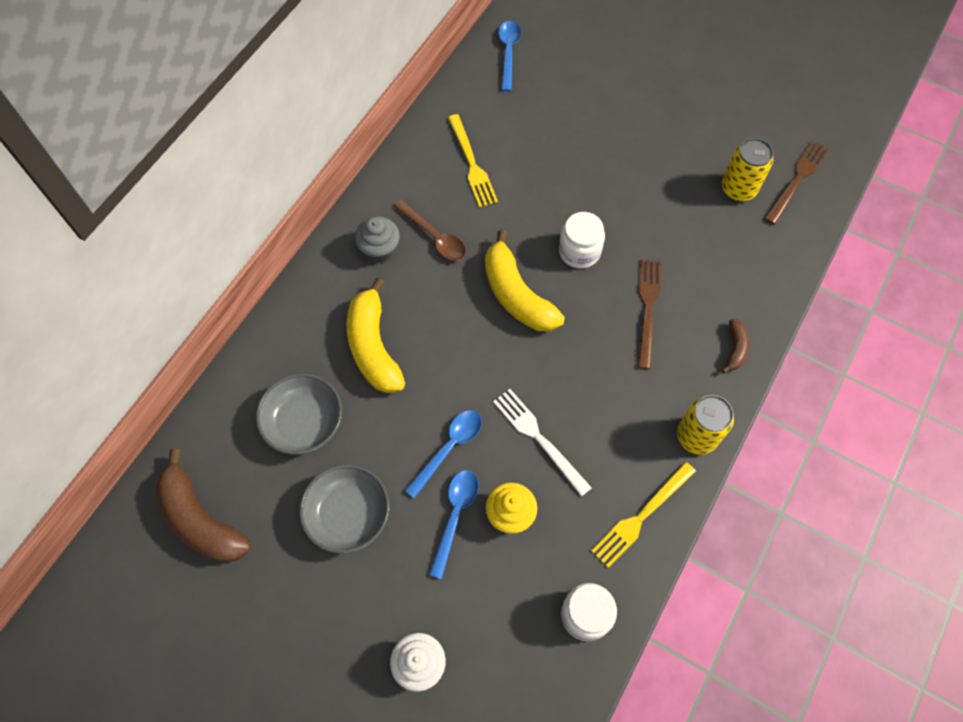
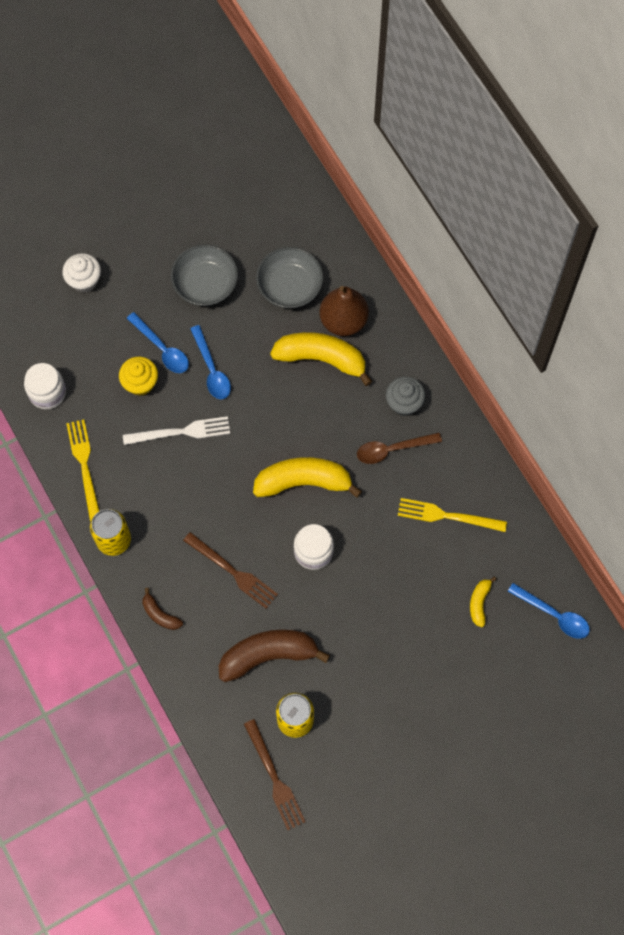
camera: 120 degrees right, 5 degrees up
(200, 519) = (259, 196): brown banana -> brown banana (268, 655)
(317, 348) = (343, 320): none -> brown pear
(535, 106) = (479, 603): none -> yellow banana

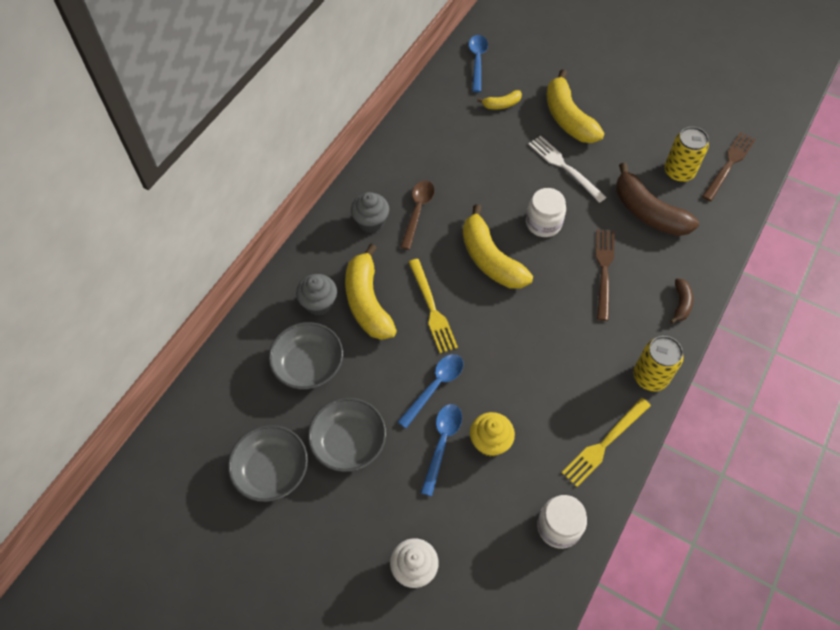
camera: 120 degrees left, 10 degrees down
(181, 432) = (513, 378): white fork -> white fork (564, 167)
(217, 222) = (271, 470): none -> grey bowl
(343, 320) = (319, 303): brown pear -> grey cupcake
(392, 449) = (418, 211): brown spoon -> brown spoon turned 120 degrees counterclockwise
(424, 657) = (567, 118): none -> yellow banana
(447, 516) = (448, 151): yellow fork -> yellow fork (432, 309)

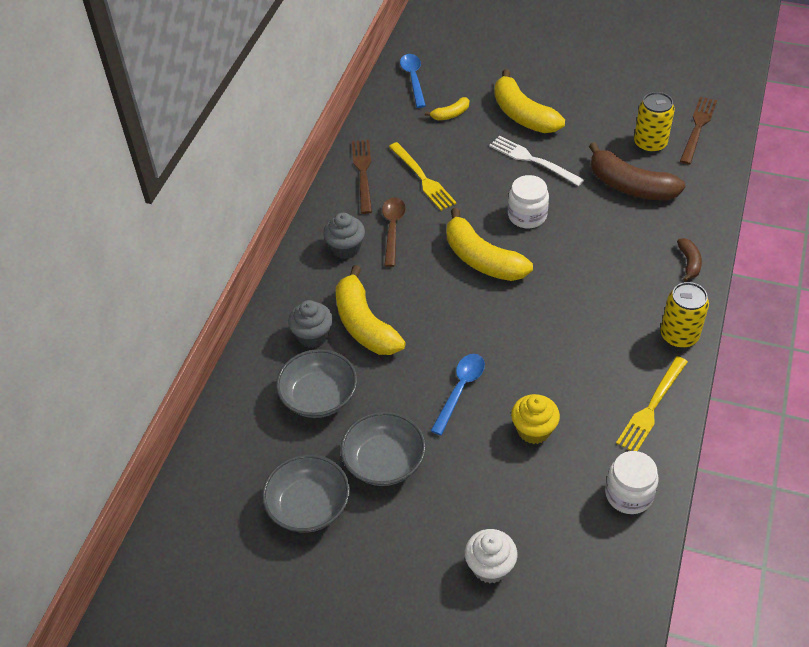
camera: 10 degrees left, 10 degrees down
(432, 309) = (435, 317): yellow fork -> yellow fork (422, 178)
(442, 443) = (483, 442): blue spoon -> none
(604, 270) = (602, 247): brown fork -> brown fork (363, 173)

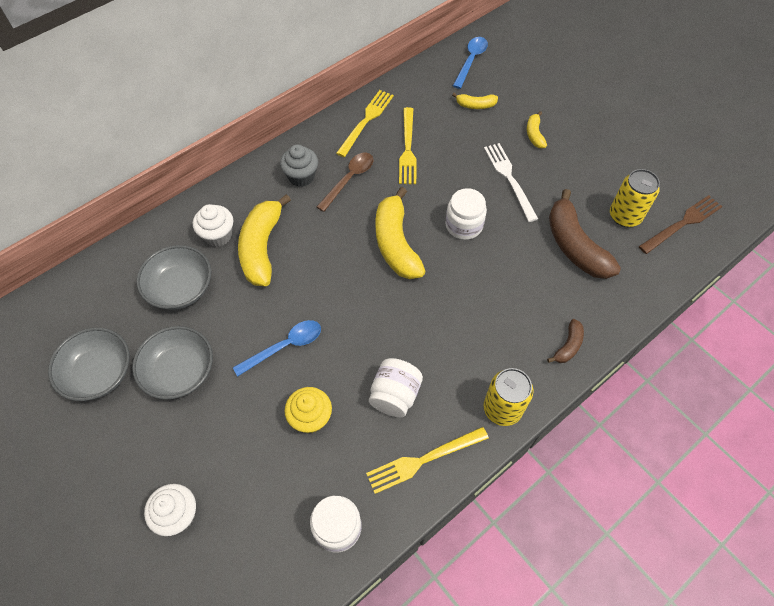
camera: 30 degrees right, 10 degrees up
(313, 336) = (218, 235): grey cupcake -> white cupcake
(363, 173) = (366, 121): brown fork -> yellow fork
(522, 115) = (534, 134): yellow banana -> yellow banana, size x0.49
(587, 374) = (395, 395): none -> white jar

